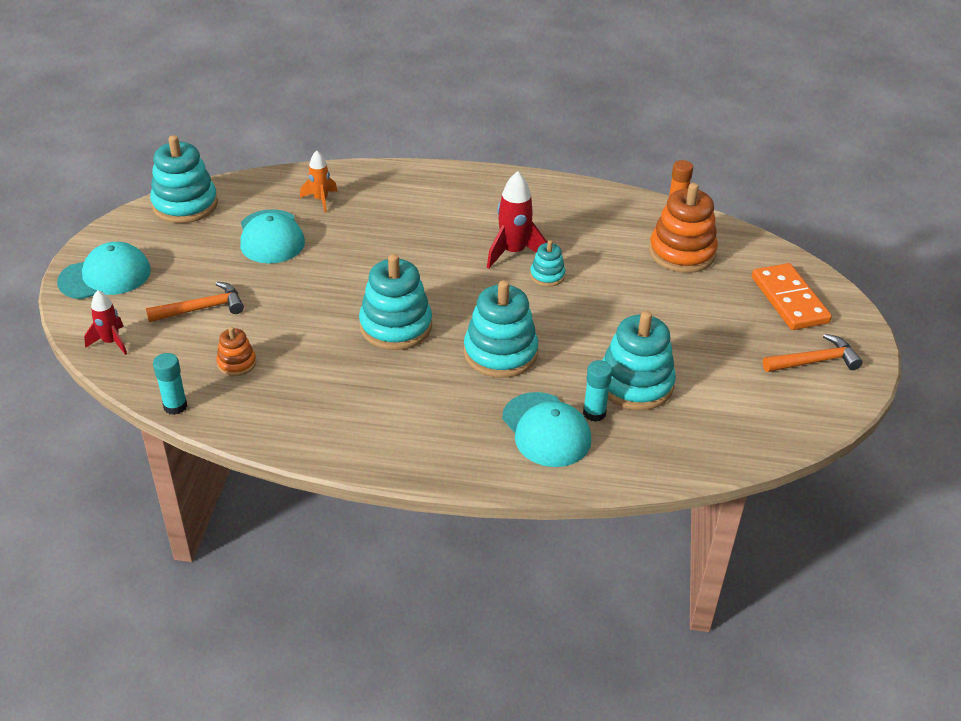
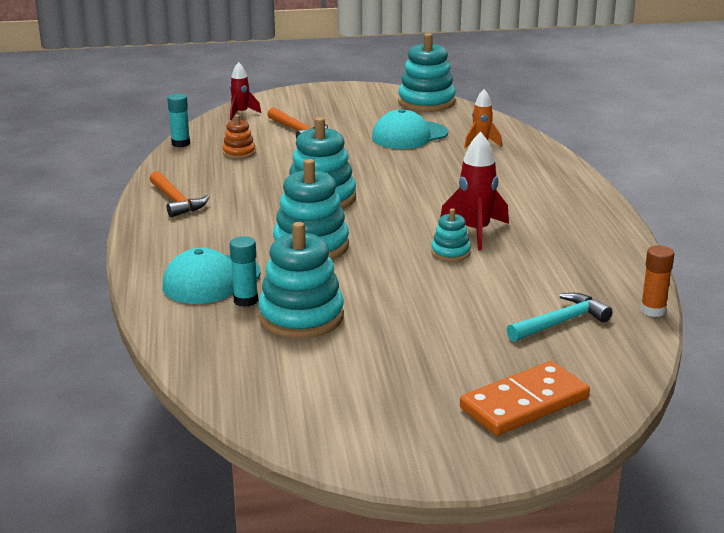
camera: 75 degrees right, 15 degrees down
(105, 276) = (315, 97): turquoise cap -> none
(682, 253) = (561, 322): orange stacking toy -> turquoise hammer
(814, 361) = (409, 429): orange hammer -> orange hammer (176, 201)

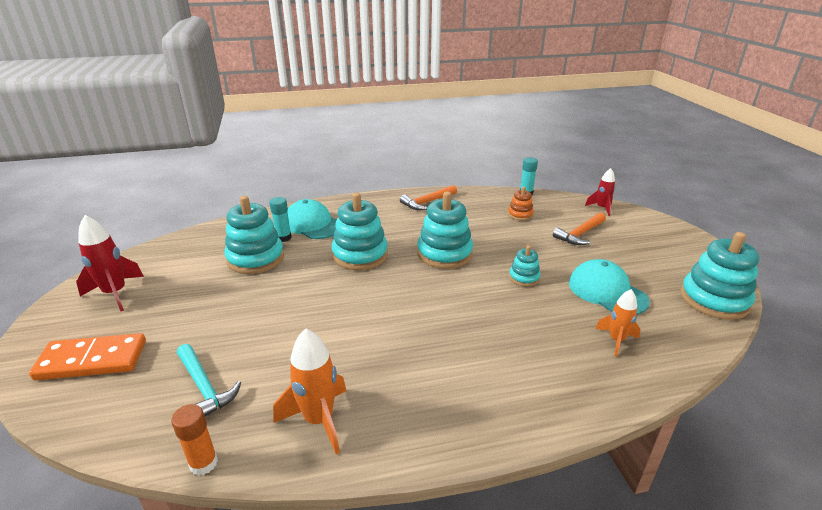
camera: 85 degrees right, 5 degrees up
(450, 252) = (347, 321): turquoise stacking toy -> turquoise stacking toy (524, 277)
(475, 232) = (389, 336): red rocket -> red rocket (115, 293)
(524, 403) = (92, 360): orange domino -> orange domino turned 60 degrees counterclockwise
(593, 263) = (319, 420): none -> orange rocket

